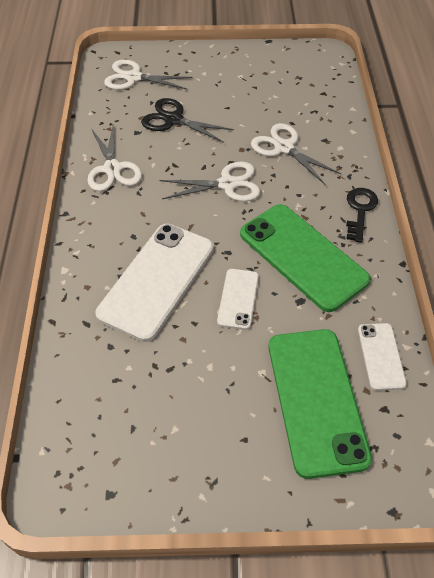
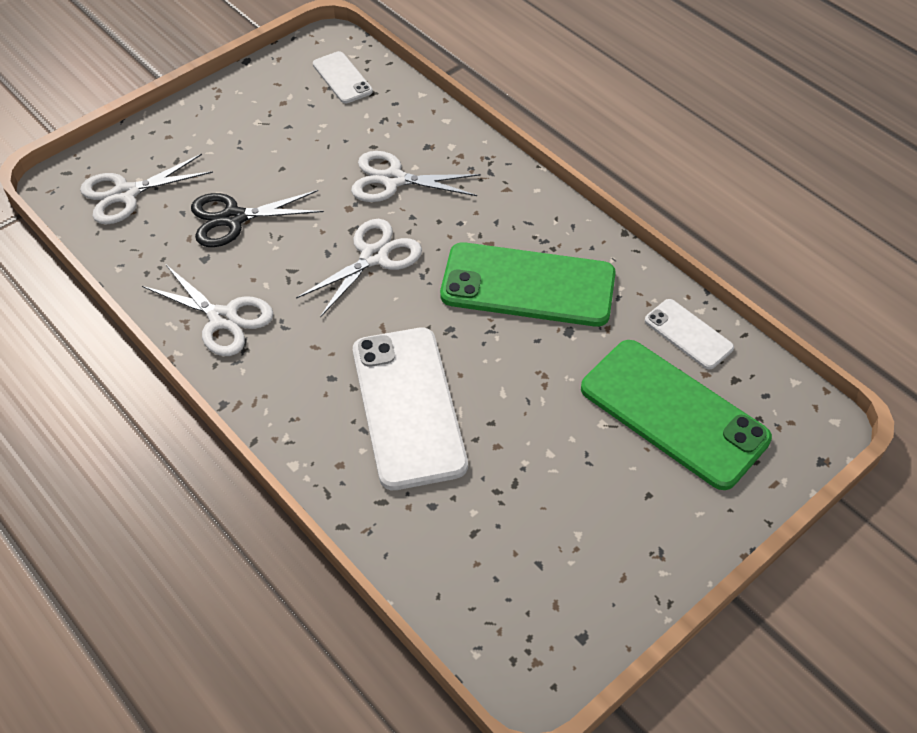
camera: 40 degrees left, 0 degrees up
(238, 299) = (509, 369): white phone -> white phone (342, 78)
(360, 211) = (536, 203): black key -> none

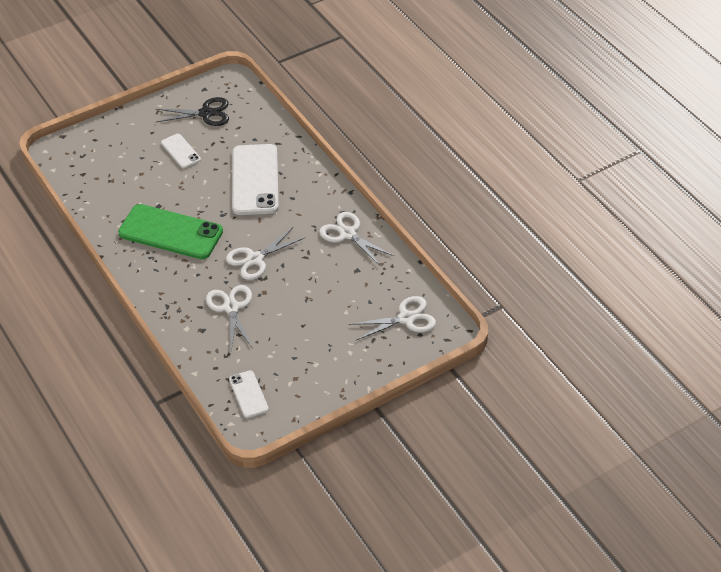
camera: 170 degrees left, 5 degrees down
(233, 218) = (337, 293): black scissors -> black scissors (206, 113)
(393, 180) = (231, 308): white scissors -> white scissors turned 120 degrees counterclockwise
(673, 413) = (122, 162): green phone -> none
(688, 334) = (94, 197): white phone -> white phone (180, 151)

